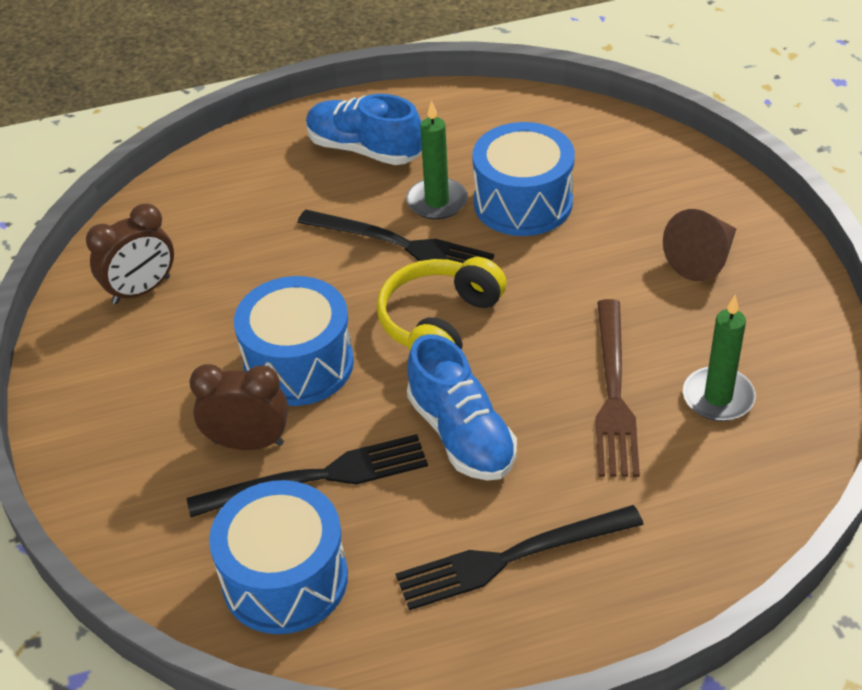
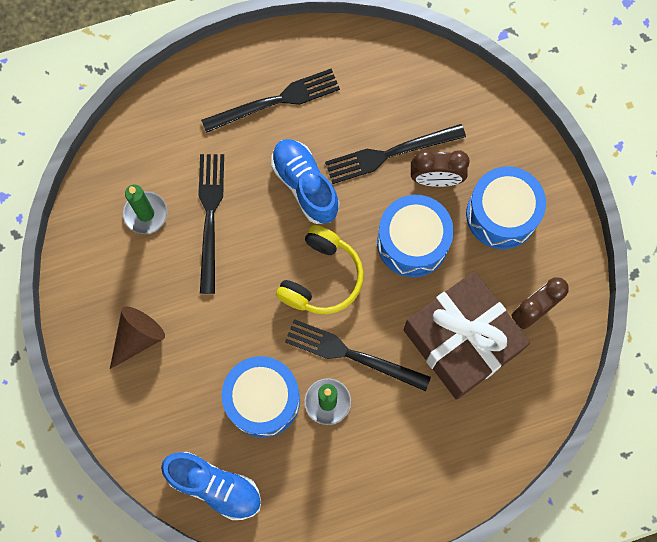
camera: 175 degrees right, 30 degrees up
(248, 259) = (461, 340): none -> brown gift
(285, 579) = (400, 87): blue drum -> blue drum (501, 214)
(364, 149) = (388, 466): blue shoe -> blue shoe (215, 486)
(613, 393) = (210, 217): brown fork -> black fork

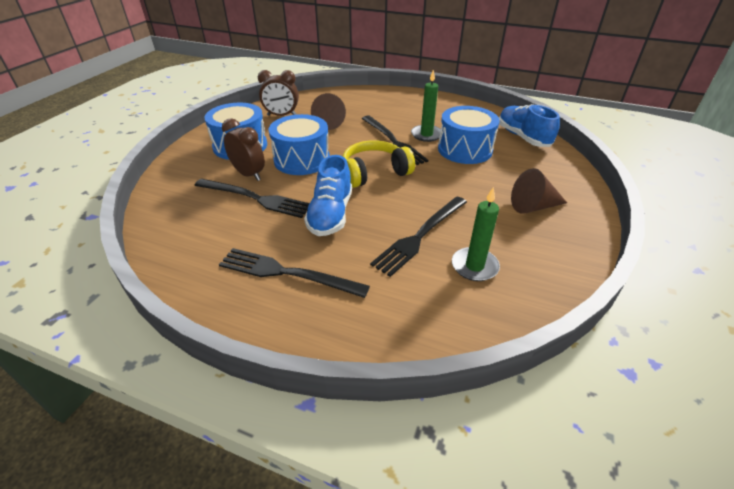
camera: 140 degrees left, 35 degrees down
(461, 340) = (329, 122): brown gift -> brown cone

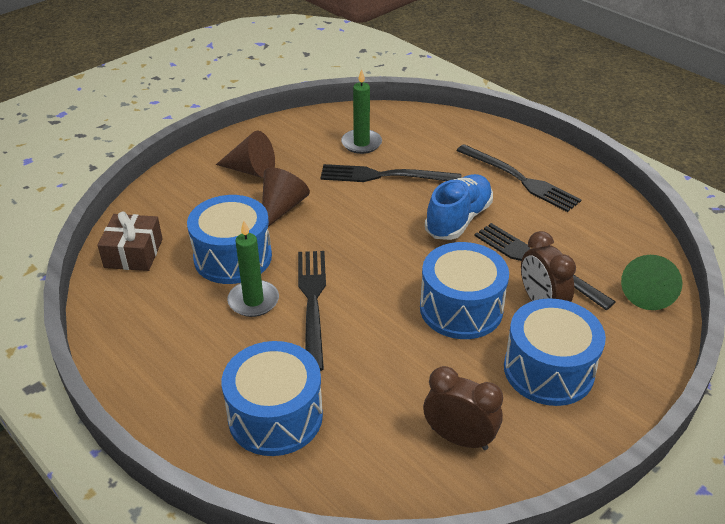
camera: 155 degrees left, 0 degrees up
(167, 201) = (648, 292): none -> green cone
(329, 122) = (381, 384): brown cone -> brown cone (281, 208)
(370, 104) = (275, 416): none -> blue drum
(374, 172) = (377, 257): yellow headphones -> none
(420, 236) = (384, 176): black fork -> black fork turned 150 degrees counterclockwise
(523, 137) = (133, 253): blue shoe -> brown gift

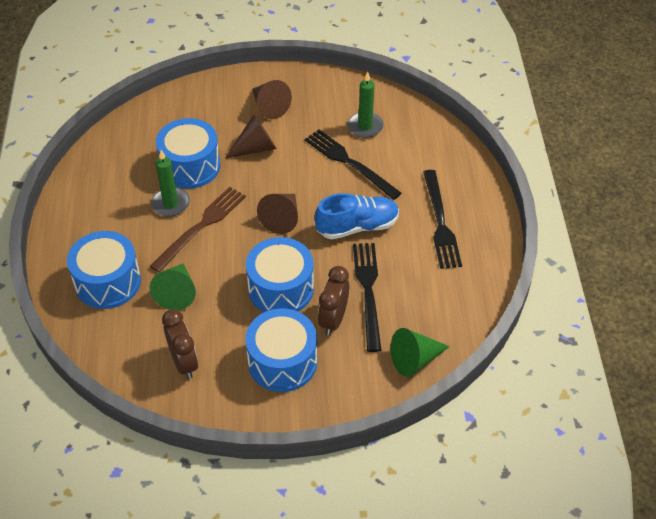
camera: 40 degrees right, 10 degrees up
(133, 253) = (140, 128): brown gift -> none
(312, 302) = (201, 227): black fork -> brown fork
(365, 377) = (177, 292): none -> green cone
(383, 250) = (282, 218): none -> brown cone

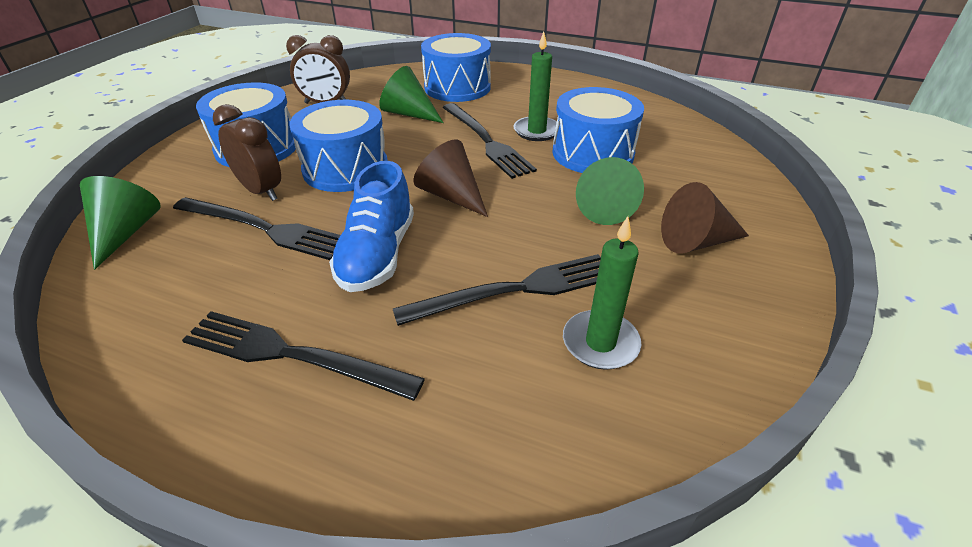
camera: 115 degrees right, 10 degrees down
(201, 227) = (486, 141): brown fork -> black fork
(255, 148) = (602, 207): brown cone -> green cone

